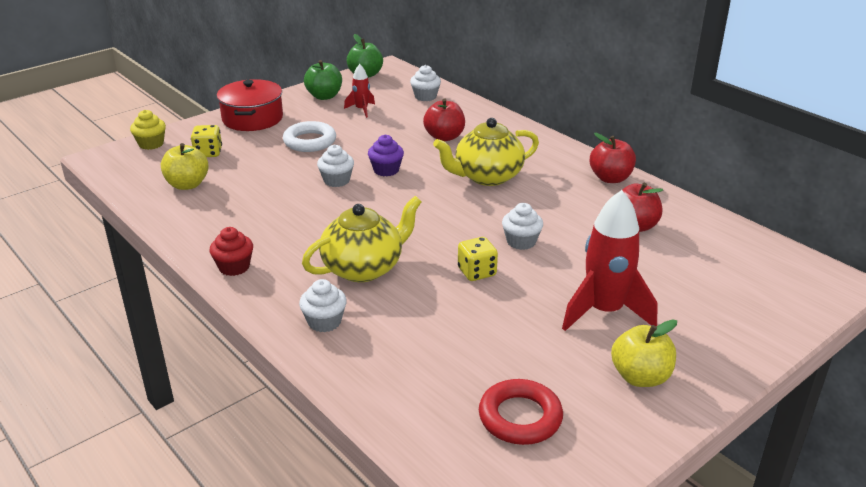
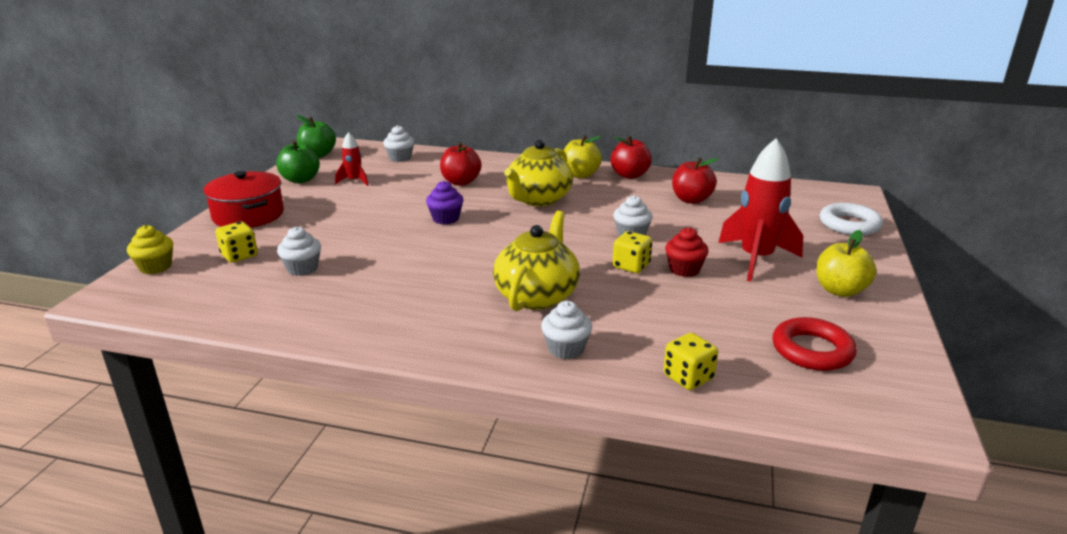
camera: 35 degrees left, 5 degrees down
(187, 185) = (255, 289): yellow apple -> yellow apple (580, 175)
(234, 267) = (413, 339): red cupcake -> red cupcake (684, 269)
(310, 141) = (338, 217): white ring -> white ring (849, 224)
(336, 180) = (411, 239): white cupcake -> white cupcake (302, 268)
(381, 388) = (688, 377): none -> yellow dice

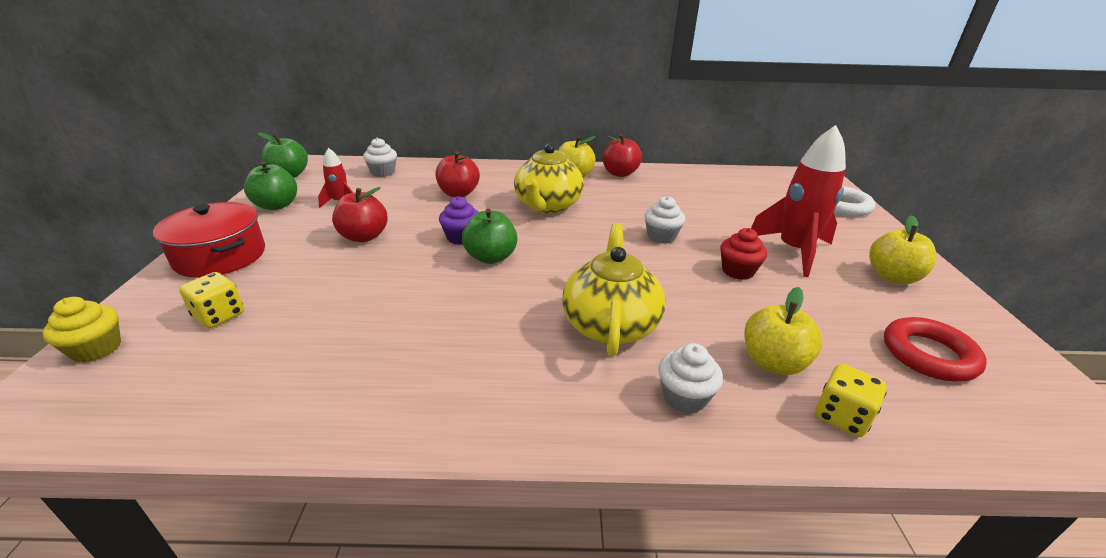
camera: 15 degrees left, 5 degrees up
(302, 268) = (310, 324): white cupcake -> none
(463, 236) = (491, 257): none -> green apple
(631, 266) = (684, 273): yellow dice -> none
(659, 337) = (773, 363): none -> yellow apple
(691, 200) = (691, 193): red apple -> red apple (364, 237)

